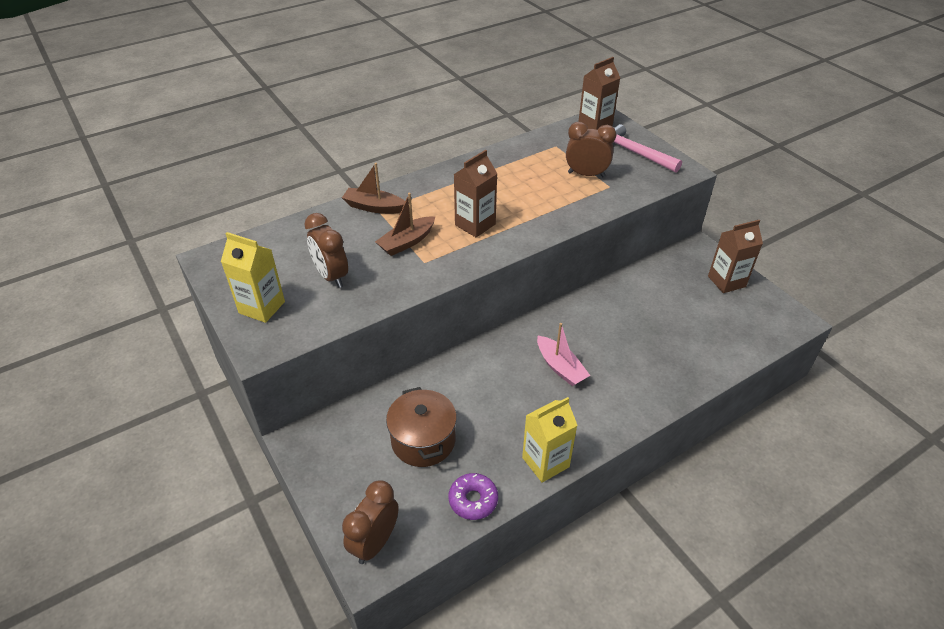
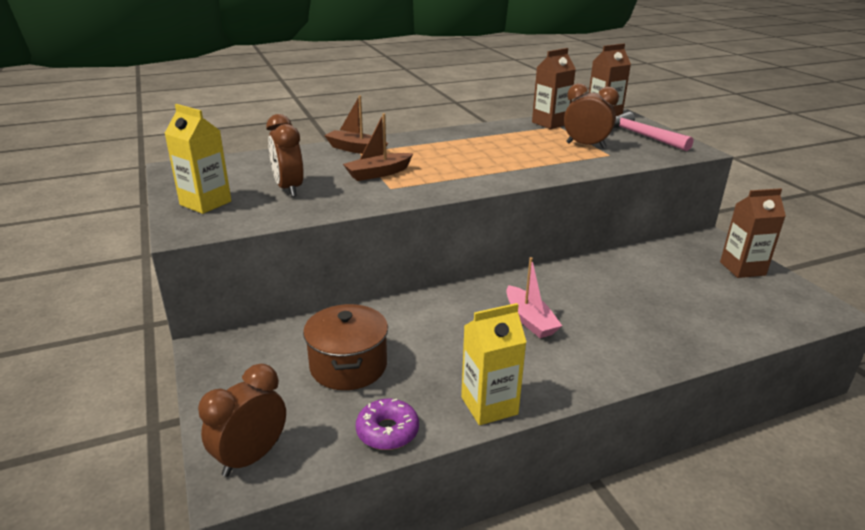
camera: 10 degrees right, 15 degrees down
(475, 225) = (455, 168): brown carton -> brown carton (550, 123)

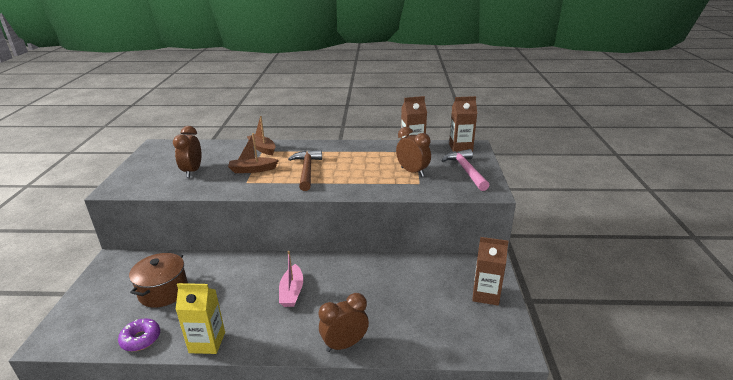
camera: 25 degrees right, 0 degrees up
(205, 203) = (142, 173): yellow carton -> none
(251, 457) = (68, 330): brown clock -> brown clock (344, 344)
(455, 163) = (307, 170): none -> brown hammer

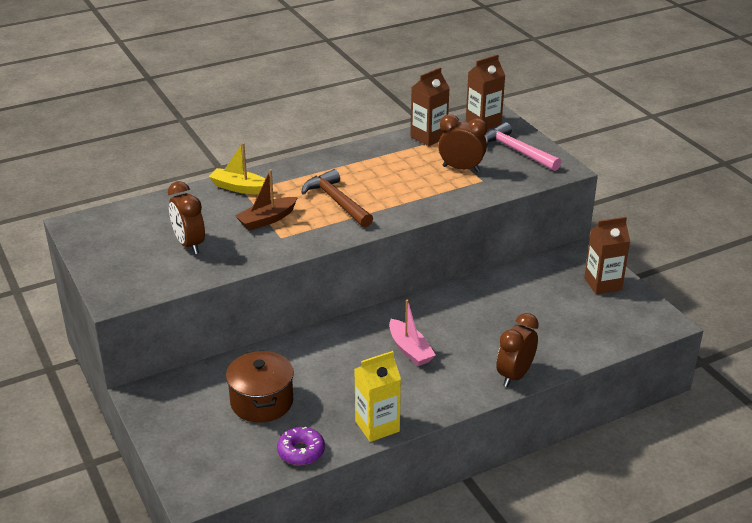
camera: 30 degrees left, 5 degrees up
(262, 148) = (240, 188): brown boat -> yellow boat

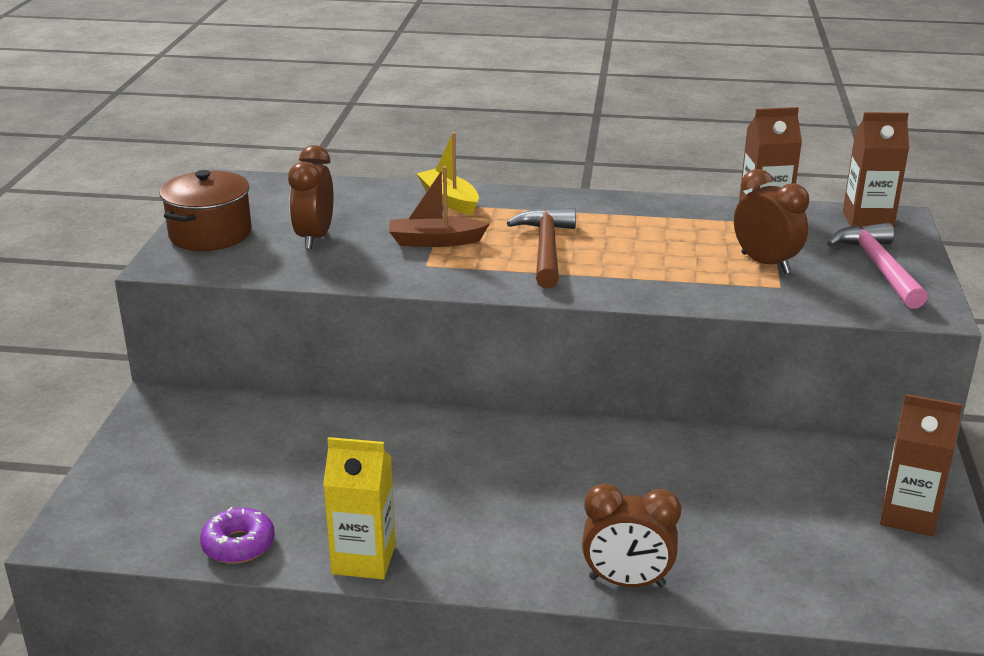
camera: 35 degrees right, 5 degrees down
(262, 402) = (266, 465): brown pot -> brown pot (210, 234)
(410, 350) = (517, 484): pink boat -> none
(515, 375) = (626, 582): brown clock -> brown clock turned 150 degrees counterclockwise

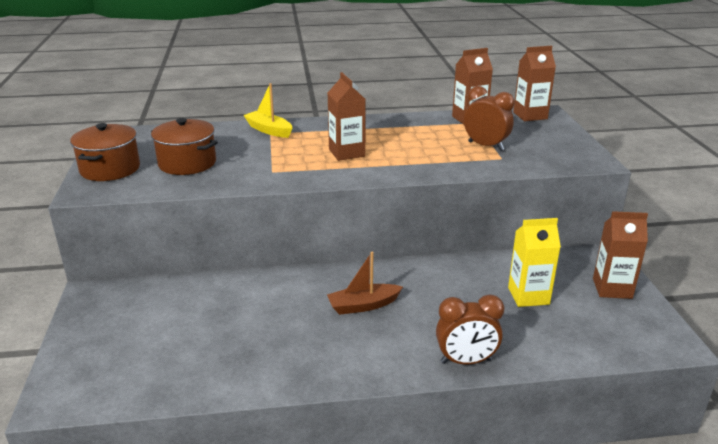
camera: 15 degrees left, 0 degrees up
(238, 544) = (188, 384): purple donut -> none
(315, 238) = (187, 163): brown clock -> brown pot
(363, 559) = (283, 378): yellow carton -> yellow carton (528, 296)
(435, 241) = (271, 156): brown boat -> brown boat (363, 305)
(546, 249) = (346, 153): brown hammer -> brown carton
(878, 267) = (552, 141): pink hammer -> none

